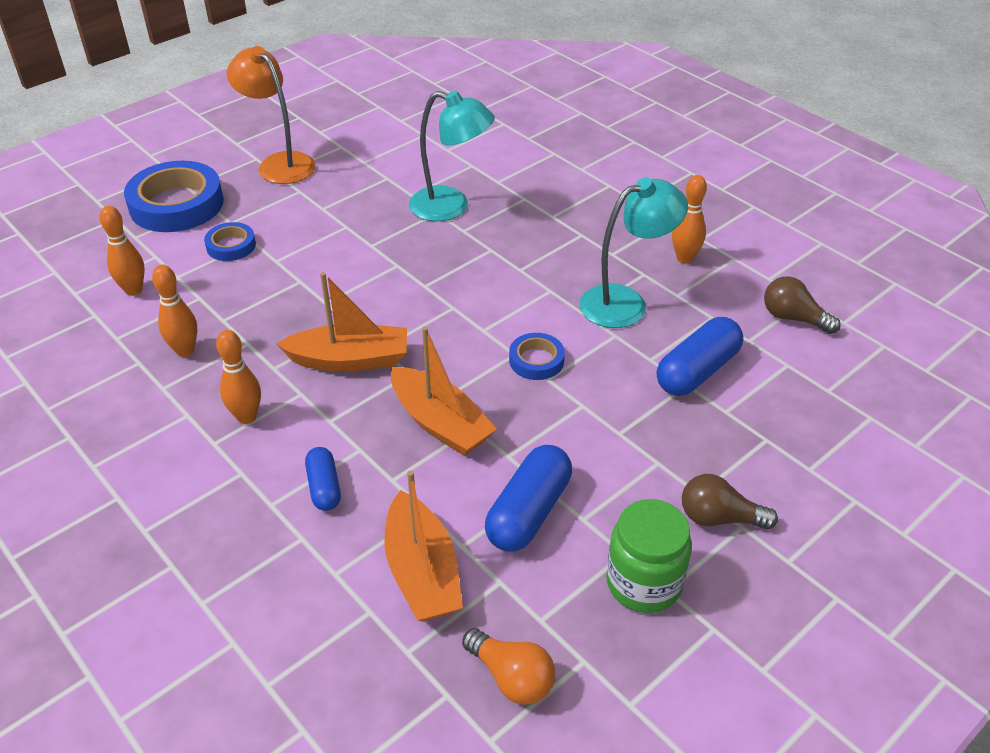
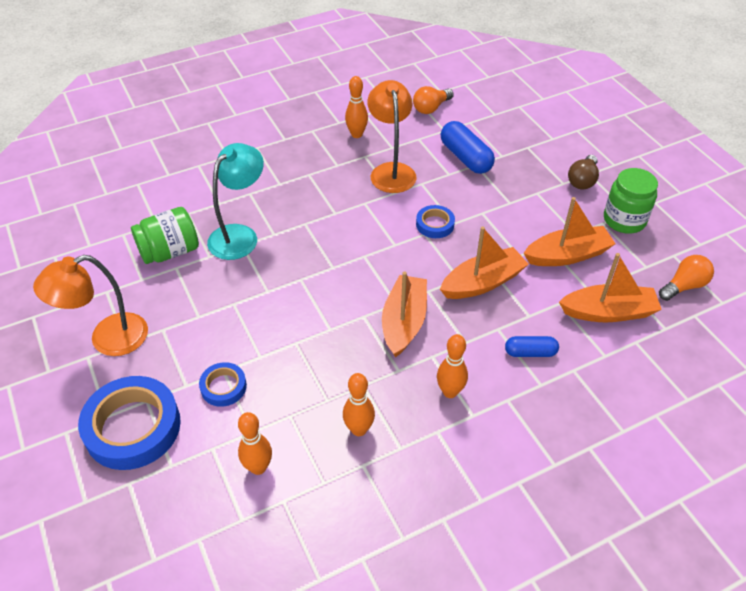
camera: 75 degrees left, 5 degrees up
(408, 168) = (170, 251): none -> green jar
(529, 512) = (567, 255): blue capsule -> orange boat
(625, 302) = (391, 171): turquoise lamp -> orange lamp
(793, 318) = (431, 108): brown light bulb -> orange light bulb

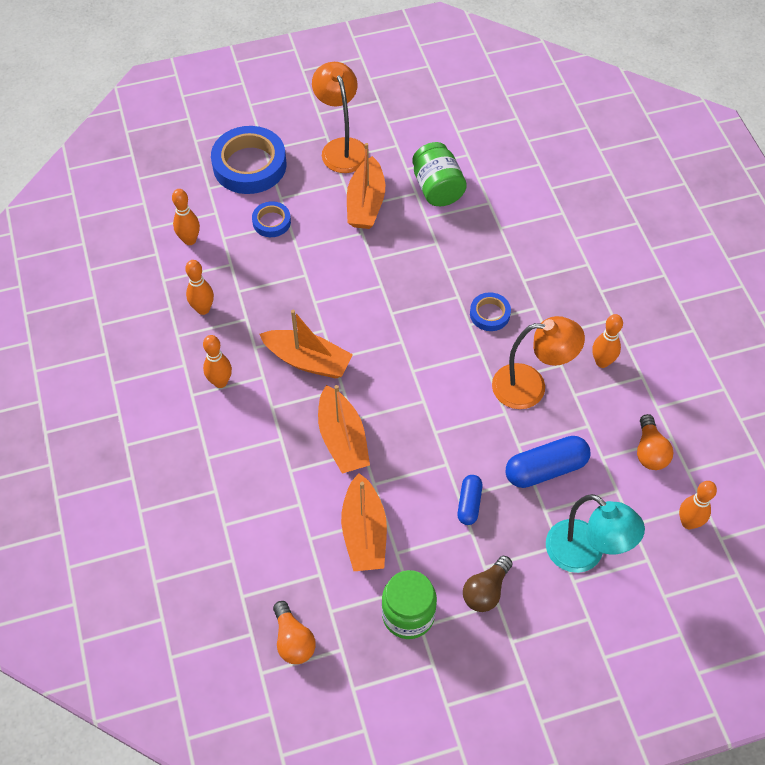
camera: 100 degrees right, 10 degrees up
(240, 235) = (449, 242): turquoise lamp -> turquoise lamp (584, 554)
(431, 108) = (650, 451): orange light bulb -> orange light bulb turned 150 degrees counterclockwise
(435, 224) = (435, 413): blue tape -> blue tape (489, 314)
(482, 90) = (688, 522): none -> orange bowling pin
(530, 352) = (245, 458): blue capsule -> blue capsule (469, 504)
(582, 180) = (486, 591): brown light bulb -> brown light bulb turned 90 degrees counterclockwise
(608, 312) = (276, 547): orange boat -> orange boat (366, 203)

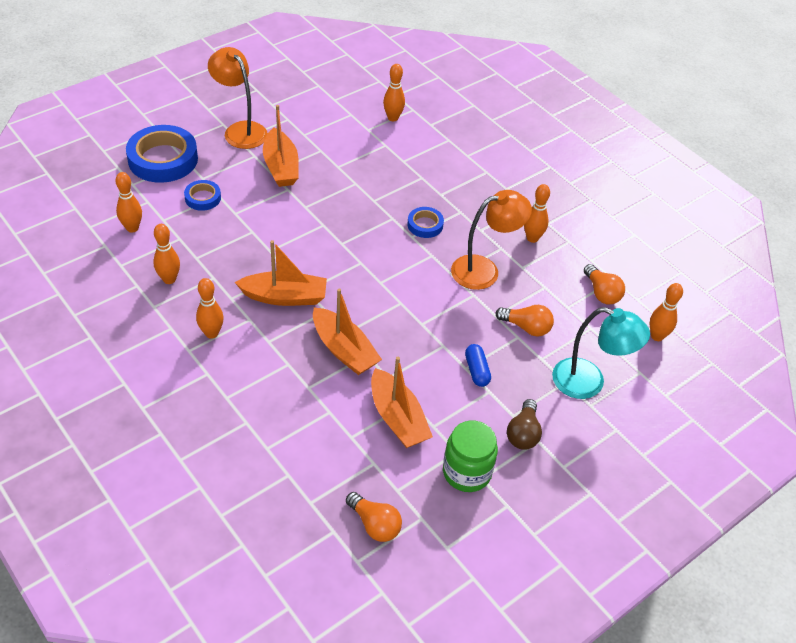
camera: 25 degrees left, 10 degrees down
(437, 188) = (337, 143): green jar -> none
(512, 170) = (393, 118): none -> orange bowling pin
(545, 469) = (526, 327): blue capsule -> orange light bulb

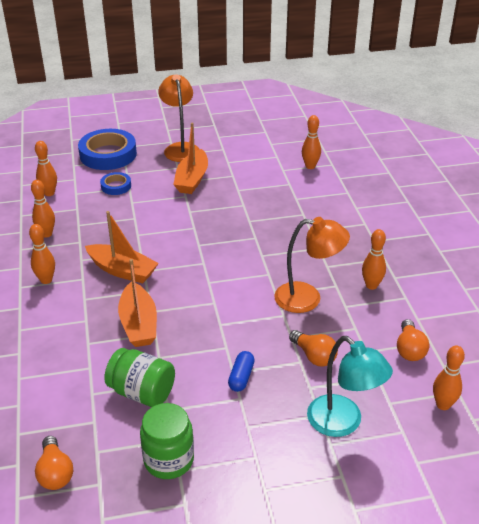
camera: 30 degrees right, 10 degrees down
(397, 418) = (142, 392): orange boat -> green jar
(425, 225) = (279, 250): blue tape -> none
(523, 433) = (246, 445): brown light bulb -> none

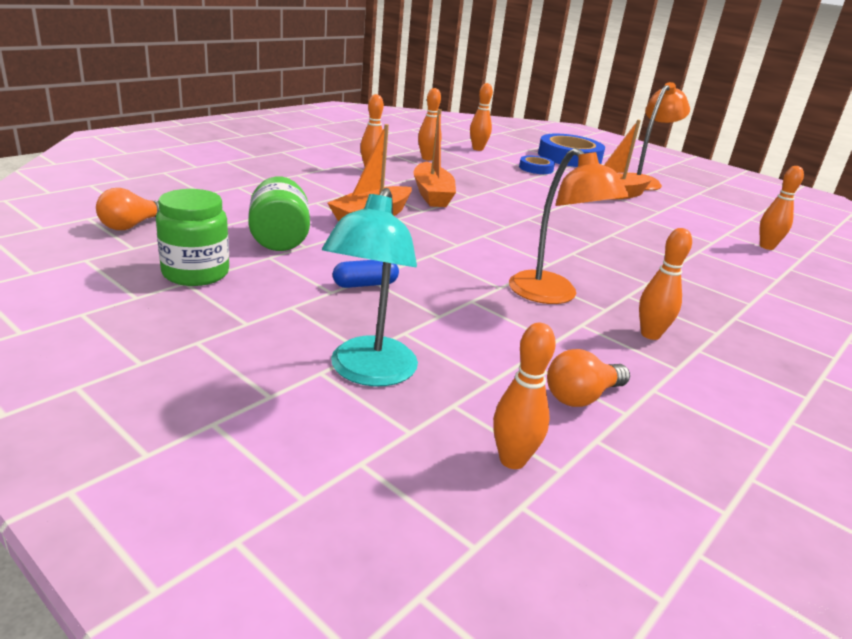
camera: 50 degrees right, 10 degrees down
(314, 356) = (461, 322): orange light bulb -> none

